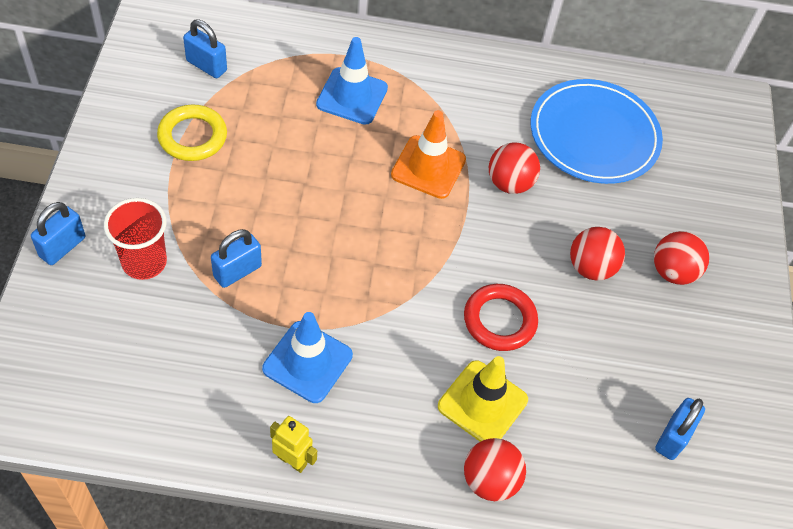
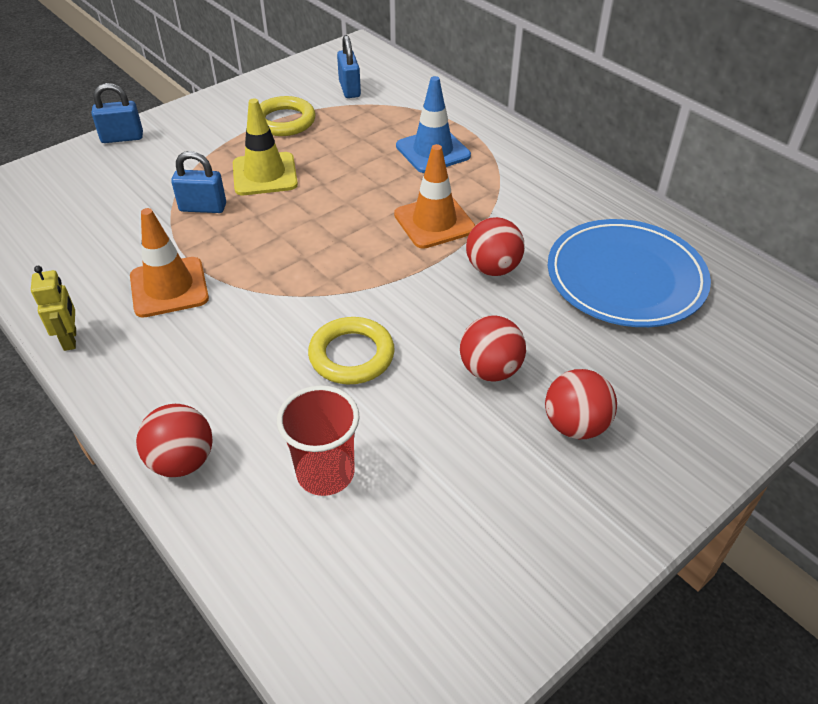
camera: 50 degrees right, 10 degrees down
(144, 262) = (155, 170): red cup -> red cup (325, 473)
(307, 362) = (169, 287): blue traffic cone -> orange traffic cone
(482, 403) = (255, 402): yellow traffic cone -> yellow traffic cone (265, 174)
(499, 320) = (351, 355): red ring -> yellow ring
(673, 437) = (392, 560): blue padlock -> none

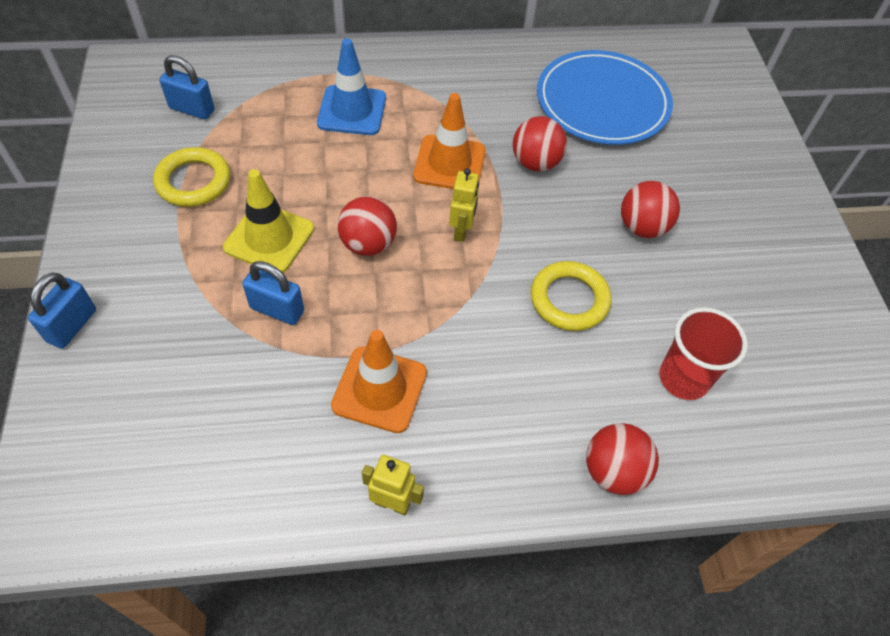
camera: 60 degrees left, 10 degrees up
(203, 208) = (277, 310): blue padlock -> blue padlock turned 75 degrees clockwise
(366, 260) = (461, 231): none -> yellow robot
(575, 425) = (722, 214): red ball -> red ball (368, 244)

